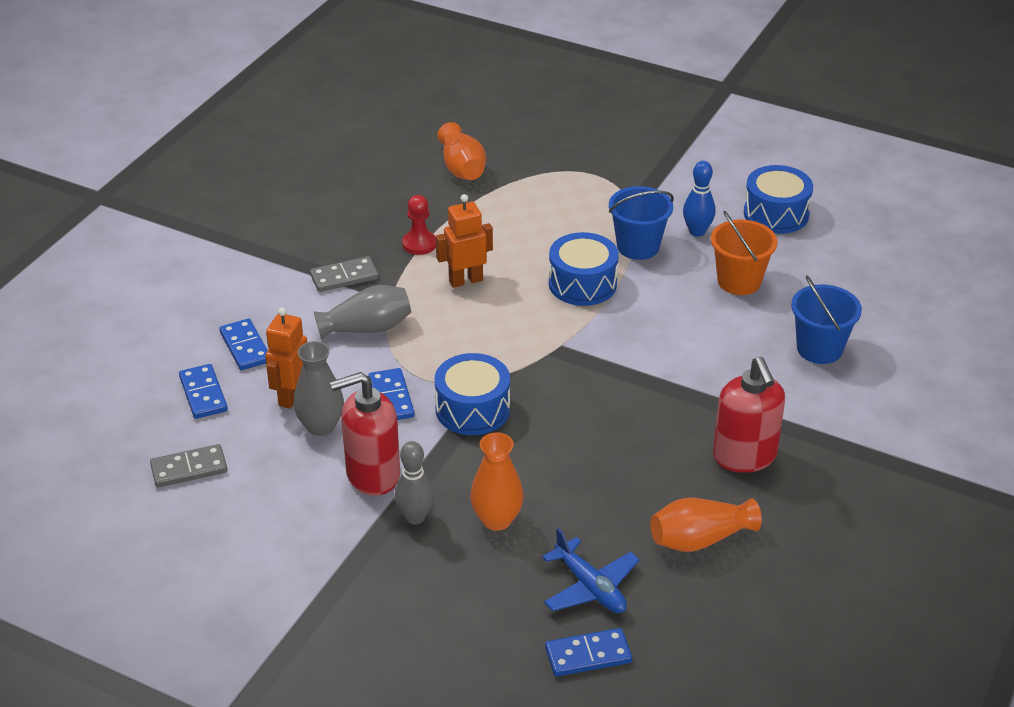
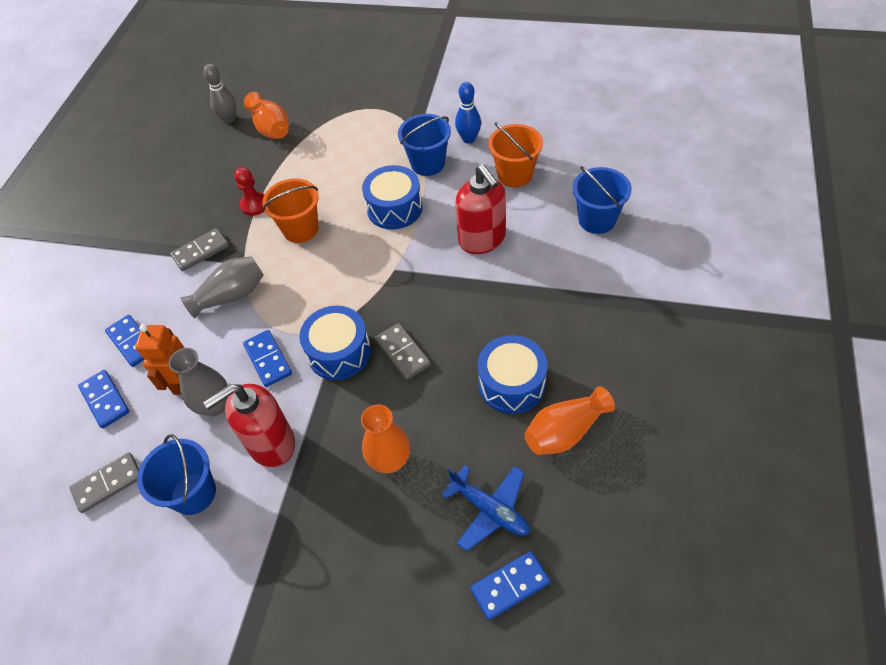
camera: 10 degrees left, 15 degrees up
(277, 498) = (193, 493): none -> blue bucket
(415, 517) = (319, 479): grey bowling pin -> grey bowling pin (229, 119)
(465, 280) = (300, 229): orange robot -> orange bucket
(544, 426) = (403, 353): none -> grey domino
(744, 456) = (573, 337): red soap dispenser -> red soap dispenser (482, 239)
(776, 214) = (523, 109): blue drum -> blue drum (512, 384)

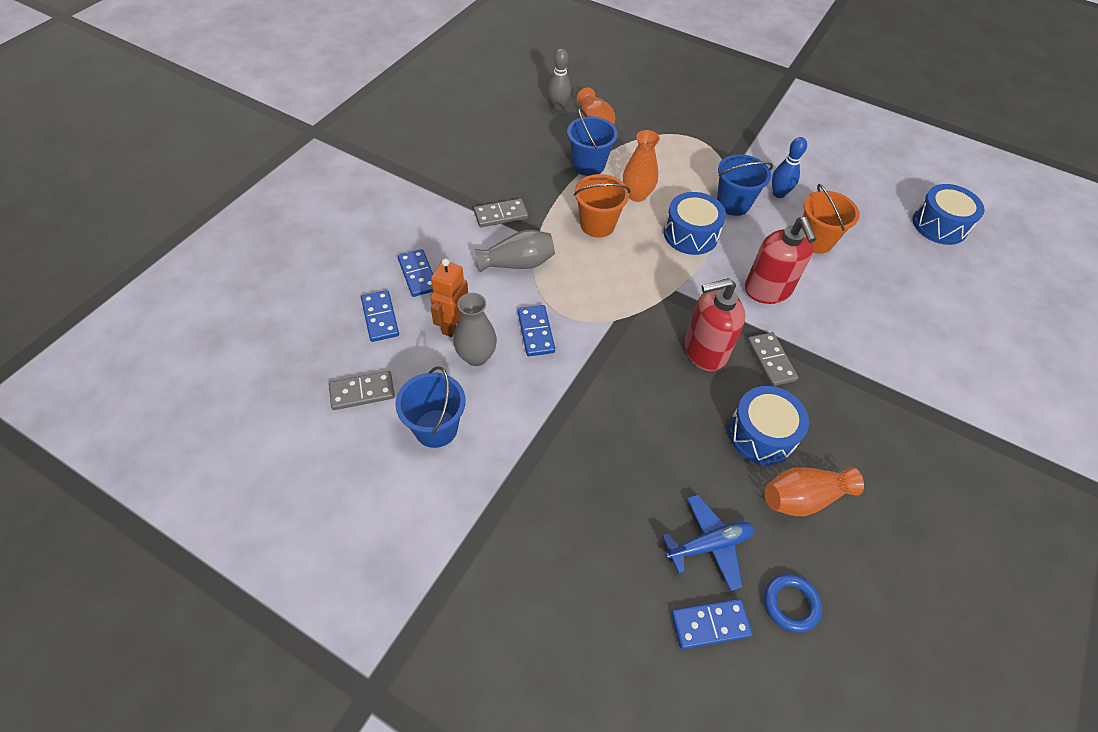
camera: 10 degrees right, 0 degrees up
(254, 205) = (561, 189): red pawn -> none
(271, 444) = (518, 409): red soap dispenser -> red soap dispenser (704, 351)
(339, 352) = (603, 348): blue drum -> blue drum (939, 225)
(390, 460) = (625, 464): orange vase -> orange vase (637, 195)
(403, 353) = (663, 369): grey domino -> grey domino (771, 360)
(489, 510) = (709, 545): blue plane -> blue plane turned 75 degrees counterclockwise
(579, 537) = (790, 604): none -> blue ring
(597, 220) = (886, 308): blue bucket -> blue bucket (588, 165)

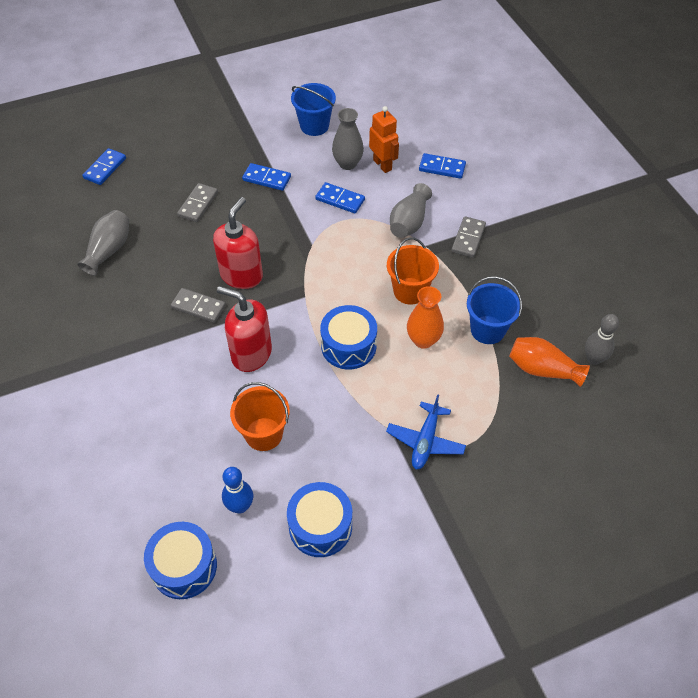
camera: 130 degrees right, 0 degrees up
(362, 392) = (367, 108): grey domino -> grey domino (198, 204)
(380, 317) = (418, 136): blue domino -> blue domino (266, 179)
(709, 545) = (135, 192): blue plane -> blue plane (425, 441)
(733, 204) = (356, 405): blue bucket -> none
(761, 434) = (161, 261): blue drum -> blue drum (320, 526)
(778, 193) = (338, 455): blue bowling pin -> blue bowling pin (240, 506)
(790, 604) = (75, 204): blue ring -> none
(802, 498) = (109, 250): orange vase -> grey vase

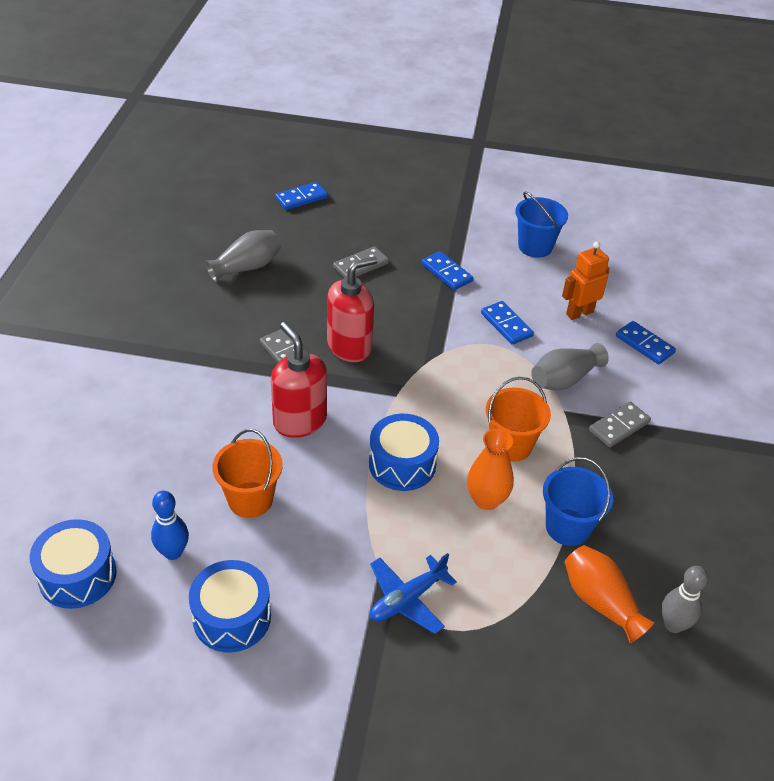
camera: 30 degrees right, 10 degrees down
(347, 164) = (542, 295): grey vase -> none
(382, 165) = (579, 313): orange robot -> orange robot turned 120 degrees counterclockwise

